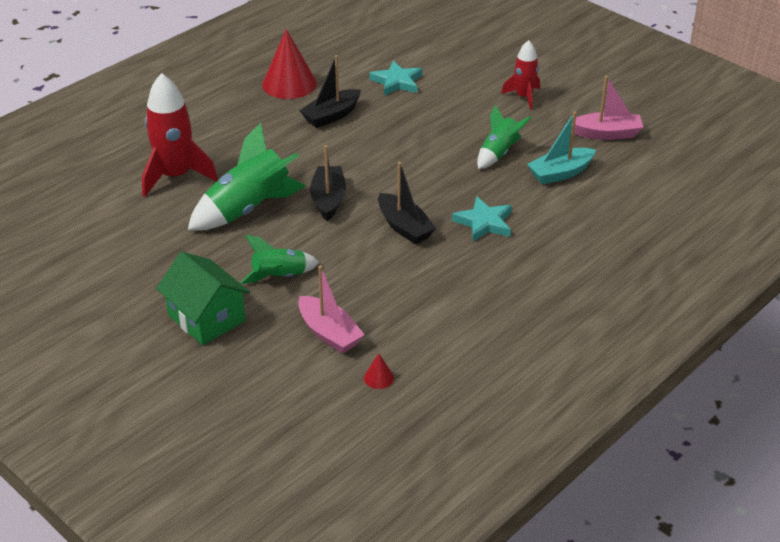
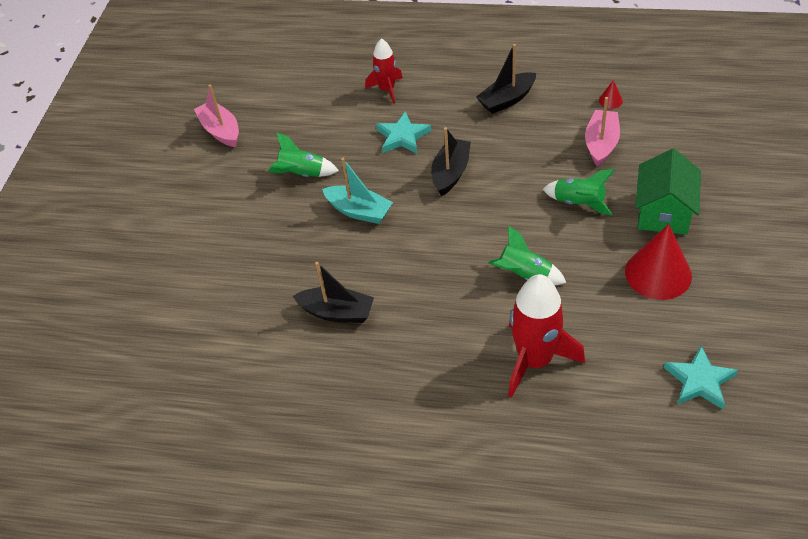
camera: 120 degrees left, 10 degrees up
(248, 209) = (525, 275): green rocket -> green rocket, size x0.59
(289, 84) = (307, 384): red cone -> red cone (658, 273)
(328, 200) = (462, 235): black boat -> black boat (507, 100)
(397, 82) = (237, 301): turquoise star -> turquoise star (699, 381)
(524, 97) = (198, 203): red rocket -> red rocket (387, 89)
(560, 173) = (300, 129): turquoise boat -> turquoise boat (359, 211)

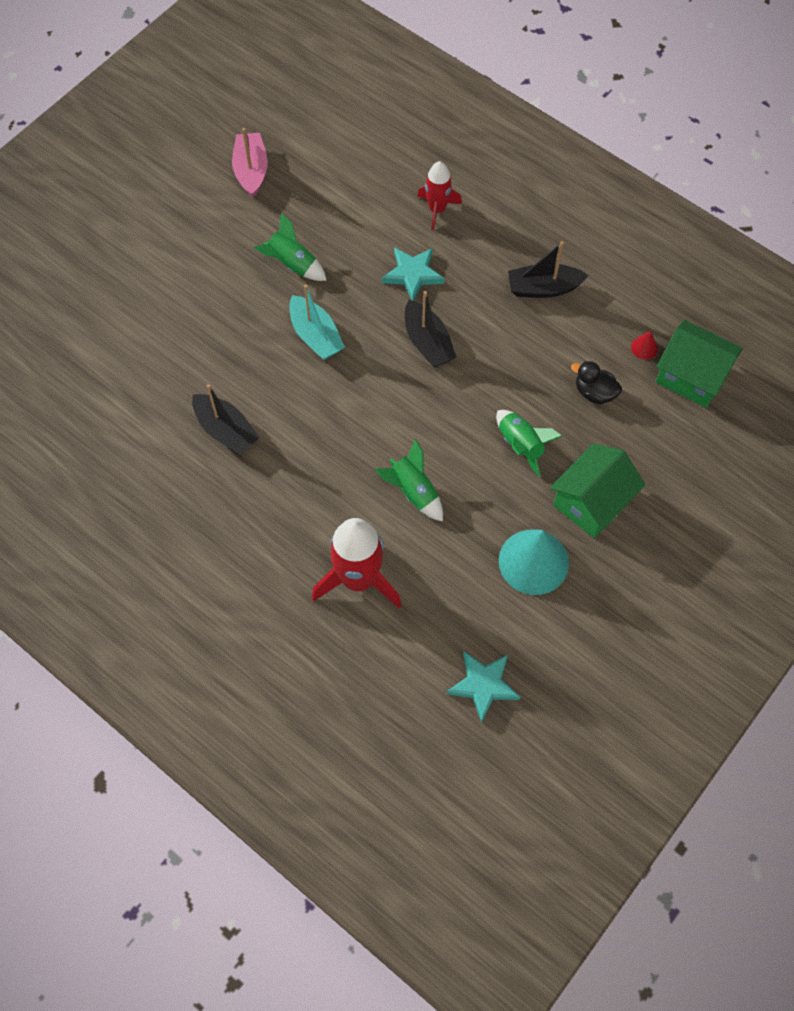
camera: 25 degrees right, 15 degrees up
(450, 173) = (427, 342): black boat -> black boat turned 105 degrees clockwise
(601, 144) = (594, 392): pink boat -> black duck
(658, 101) = (691, 376): none -> green house
(658, 273) = (533, 561): red cone -> turquoise cone

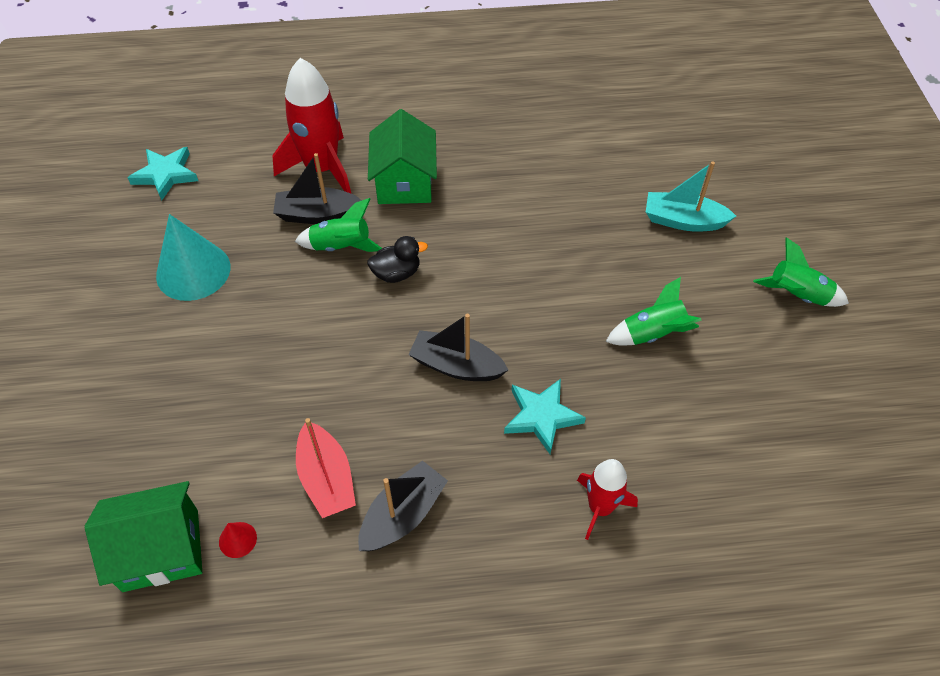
camera: 135 degrees right, 10 degrees down
(226, 430) = (530, 181): black boat -> black boat (317, 214)
(251, 171) = (808, 386): pink boat -> none
(315, 335) = (555, 294): turquoise boat -> turquoise boat (683, 221)
(520, 445) = (284, 346): green rocket -> green rocket (797, 296)
(567, 340) = (326, 478): none -> red boat
(591, 502) = (178, 349): green house -> green house (404, 182)
(594, 392) = (254, 447): black duck -> black duck (396, 273)

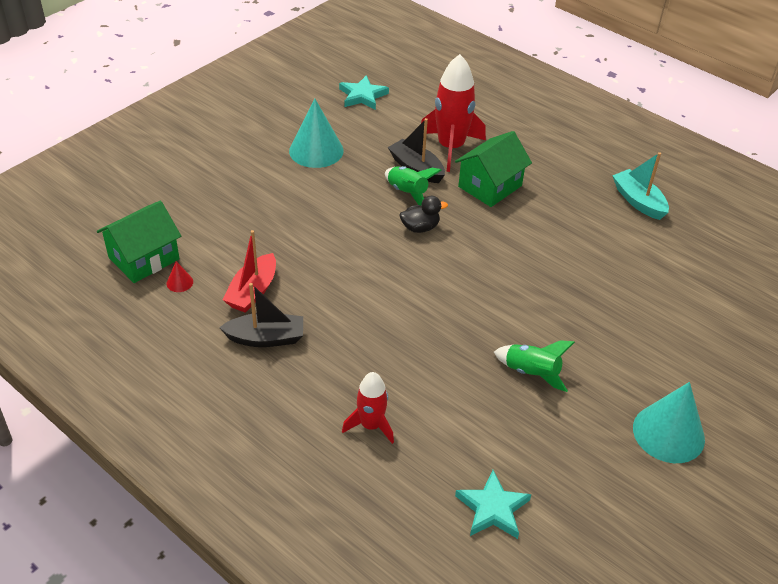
camera: 45 degrees right, 10 degrees down
(161, 550) = (144, 258): green house -> green house turned 75 degrees counterclockwise
(396, 273) = (420, 228): black duck -> black duck turned 45 degrees counterclockwise
(456, 366) = (389, 296): black boat -> none
(542, 417) = (402, 357): turquoise star -> turquoise star (492, 508)
(683, 221) = (647, 333): turquoise boat -> turquoise boat (638, 201)
(797, 296) = (668, 433): green rocket -> turquoise cone

